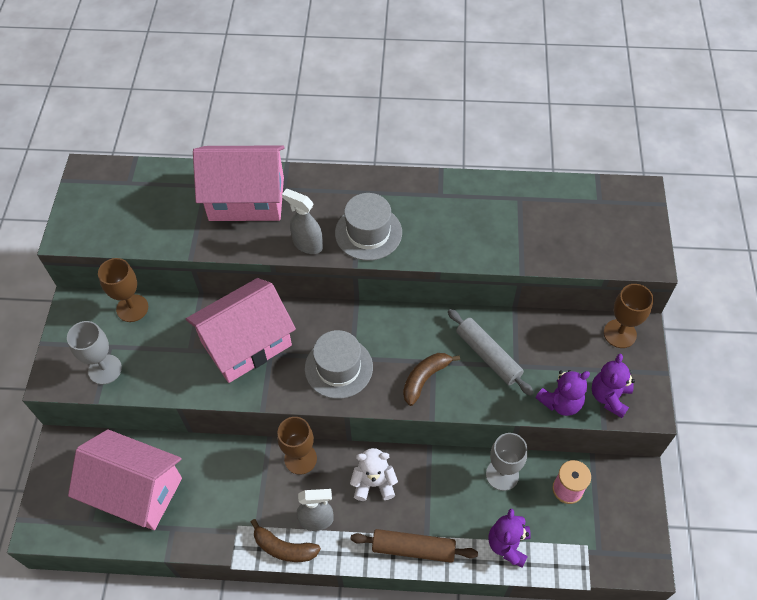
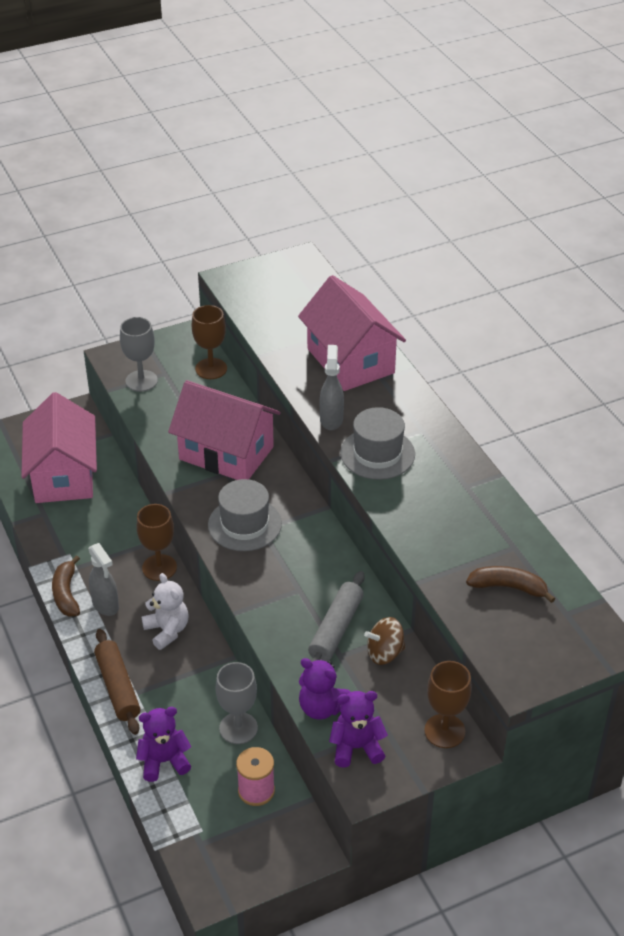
camera: 60 degrees right, 15 degrees down
(425, 378) = (275, 590): brown banana -> brown banana (508, 587)
(529, 335) = (384, 653): none -> brown spinning top

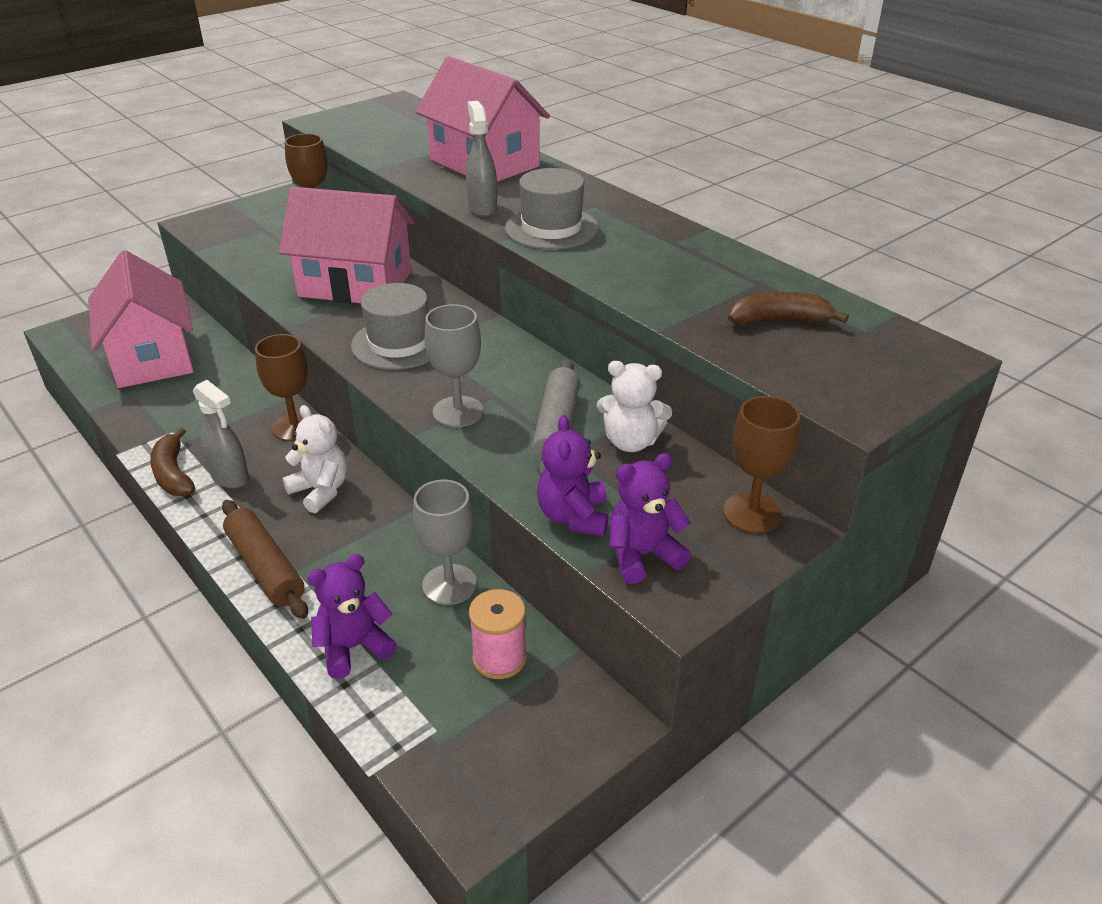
camera: 15 degrees left, 5 degrees down
(141, 381) = (234, 237): grey goblet -> grey goblet (458, 412)
(321, 707) = (573, 517): purple teddy bear -> purple teddy bear turned 75 degrees clockwise
(384, 653) = (631, 442): brown spinning top -> white teddy bear

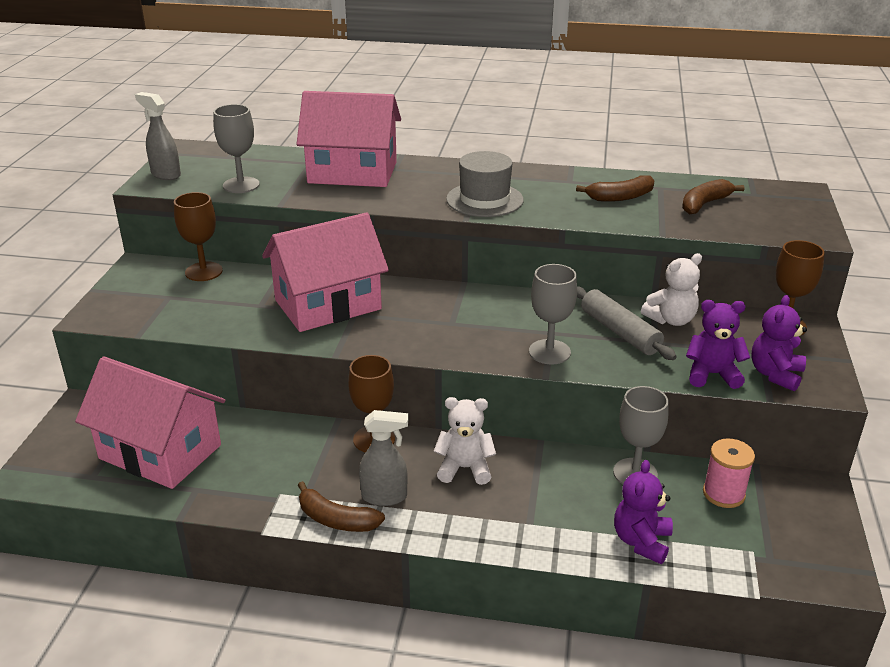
camera: 40 degrees left, 5 degrees down
(266, 567) = (510, 534): brown rolling pin -> none
(378, 144) = (241, 185): none -> grey goblet
(399, 343) = (434, 329): grey hat -> none
(482, 208) = (414, 203): grey spray bottle -> grey spray bottle (165, 175)
(573, 517) = (712, 374): purple teddy bear -> purple teddy bear turned 135 degrees clockwise
(694, 277) = (620, 197): none -> brown banana

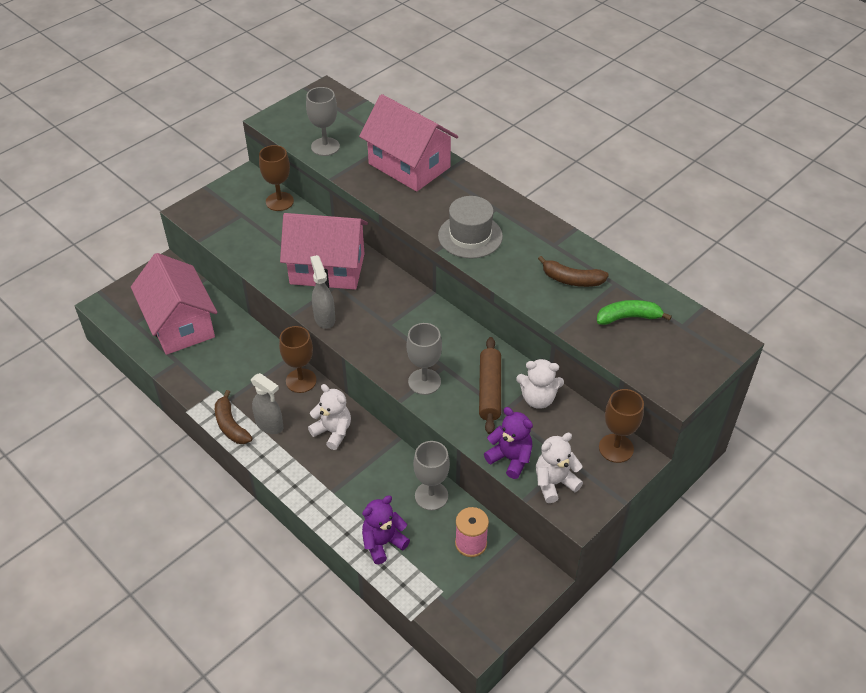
camera: 35 degrees right, 15 degrees up
(165, 175) = (289, 114): grey spray bottle -> grey spray bottle (324, 318)
(620, 332) = (490, 390): grey rolling pin -> brown rolling pin
(704, 204) = (628, 317): brown banana -> green banana
(775, 374) = (554, 483): purple teddy bear -> white teddy bear

